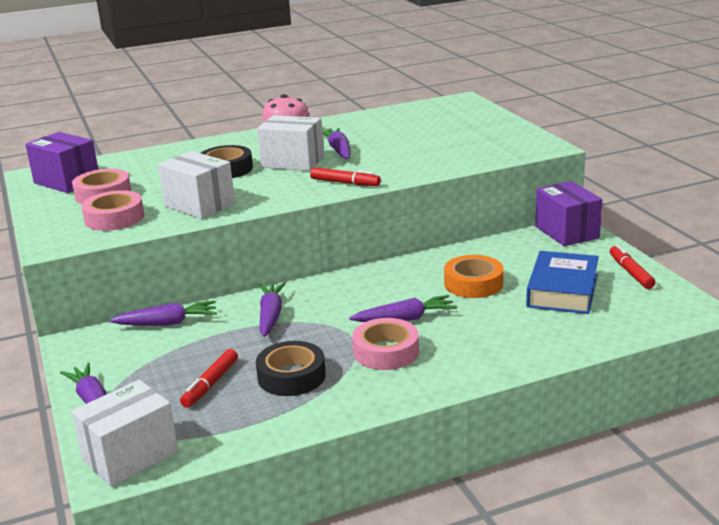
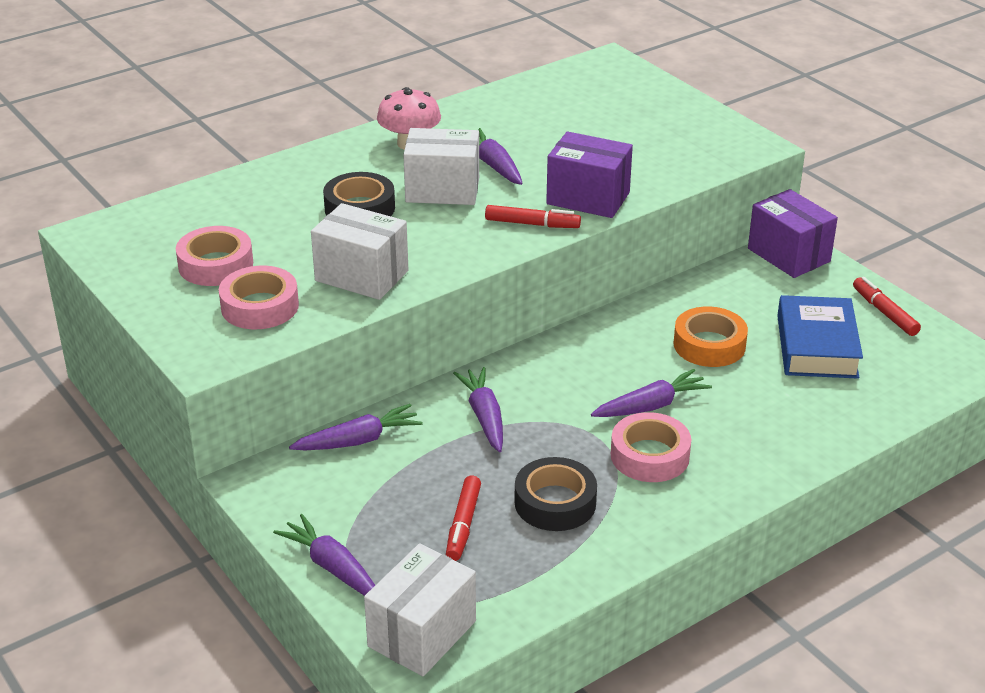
camera: 15 degrees left, 10 degrees up
(67, 181) = (147, 244): purple box -> purple box (588, 198)

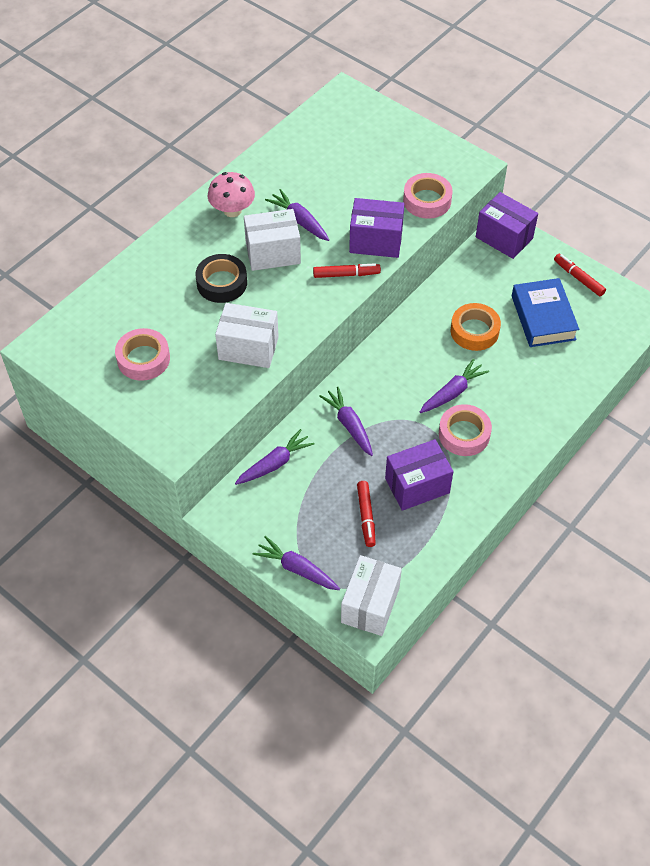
camera: 15 degrees left, 20 degrees up
(260, 306) = (190, 391): pink tape -> pink tape (427, 200)
(555, 502) = (417, 485): black tape -> purple box

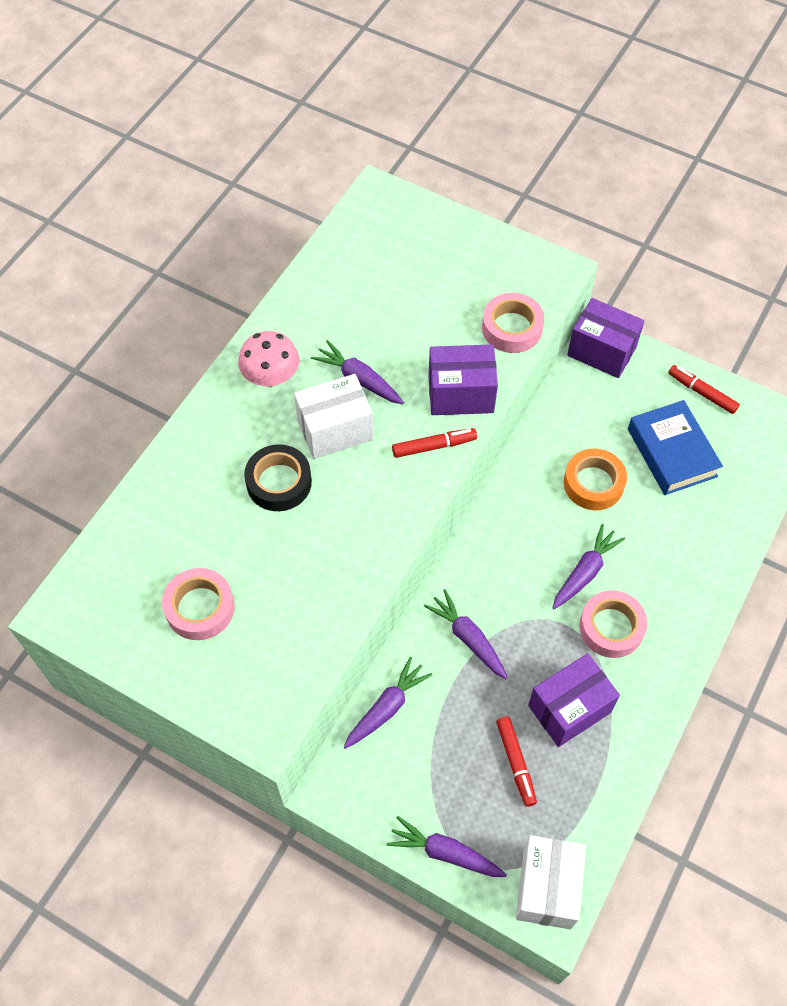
camera: 10 degrees left, 5 degrees up
(248, 348) = (332, 570): white box -> none

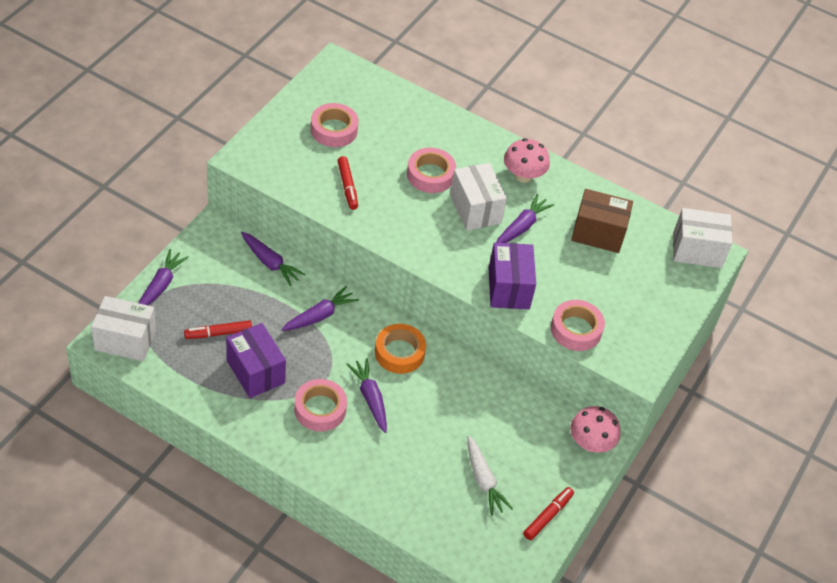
camera: 85 degrees right, 10 degrees down
(279, 482) = (430, 175): black tape -> pink tape
(360, 301) = (598, 233): none -> brown box
(375, 209) = (697, 250): none -> white box
(434, 446) = (459, 266): red marker -> red marker (347, 186)
(585, 572) = (370, 398): purple carrot -> purple carrot turned 150 degrees counterclockwise
(593, 483) = (453, 416): orange tape -> orange tape (399, 353)
(601, 351) = (590, 443): purple box -> pink mushroom
(672, 452) = (483, 480): blue book -> white carrot

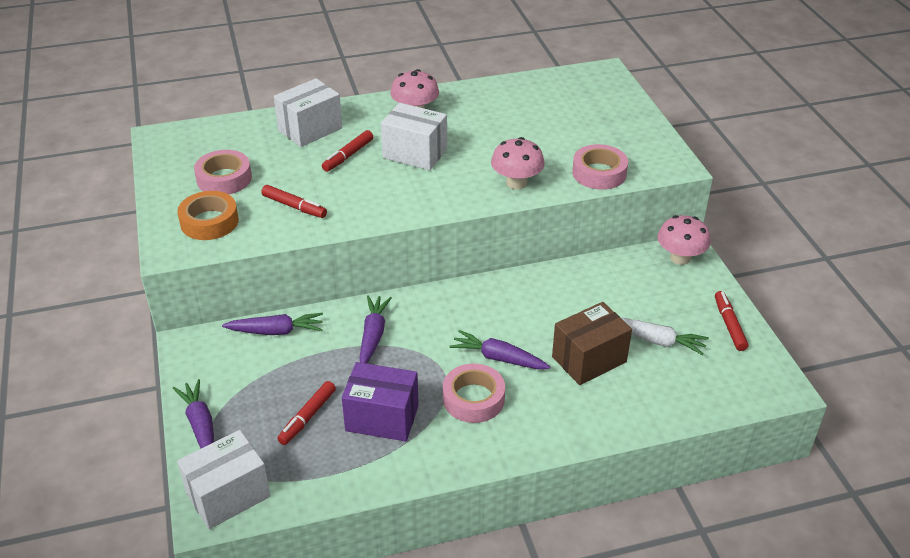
camera: 40 degrees left, 10 degrees down
(399, 353) = (471, 310): orange tape -> orange tape (209, 222)
(430, 175) = (348, 156): pink tape -> red marker
(508, 288) = (516, 183): purple box -> pink mushroom
(522, 226) = (464, 141): purple carrot -> none
(598, 233) = (519, 110): brown box -> brown box (589, 359)
(697, 250) = (592, 77): white box -> white box (310, 129)

